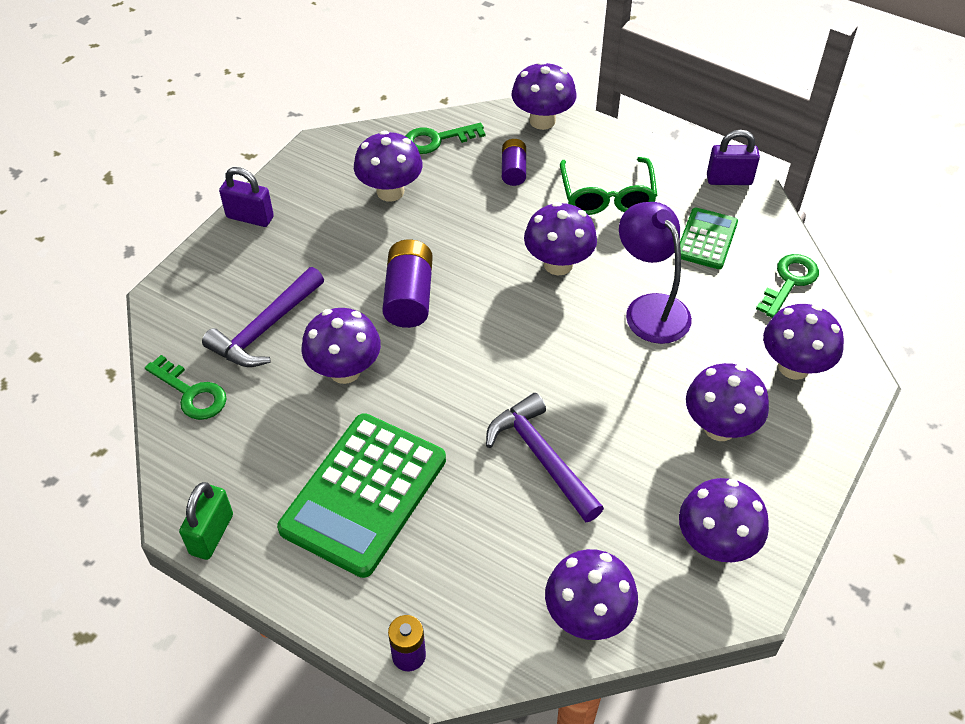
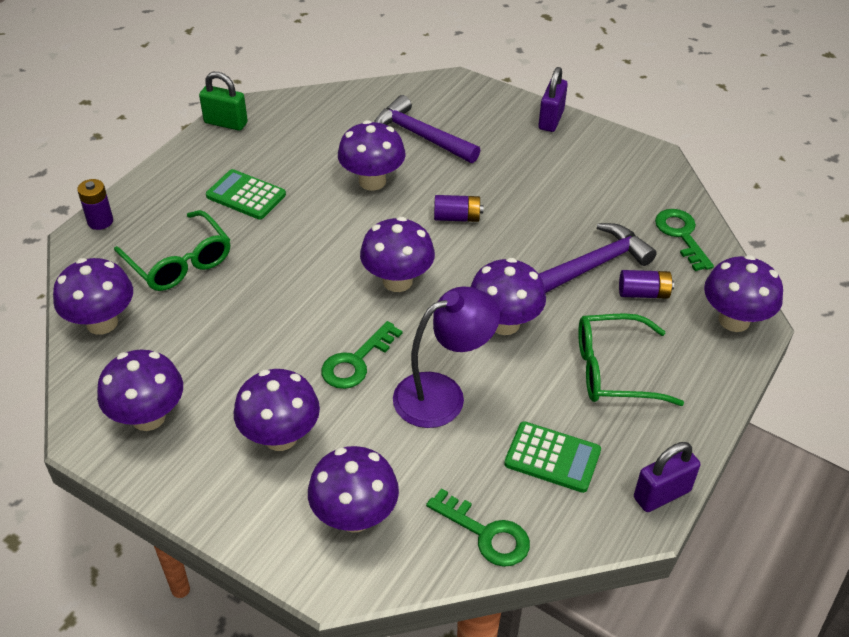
camera: 90 degrees right, 5 degrees down
(191, 393) = (355, 104): green key -> green key (356, 361)
(364, 494) = (246, 195): green calculator -> green calculator, size x0.54
(390, 191) = (596, 203): purple mushroom -> purple mushroom (397, 281)
(409, 297) = (457, 217): purple battery -> purple battery, size x0.60
(483, 550) = (179, 262): none -> green glasses
(541, 457) = (264, 301): purple hammer -> purple hammer (594, 264)
(729, 180) = (662, 494): purple padlock -> purple padlock turned 60 degrees clockwise

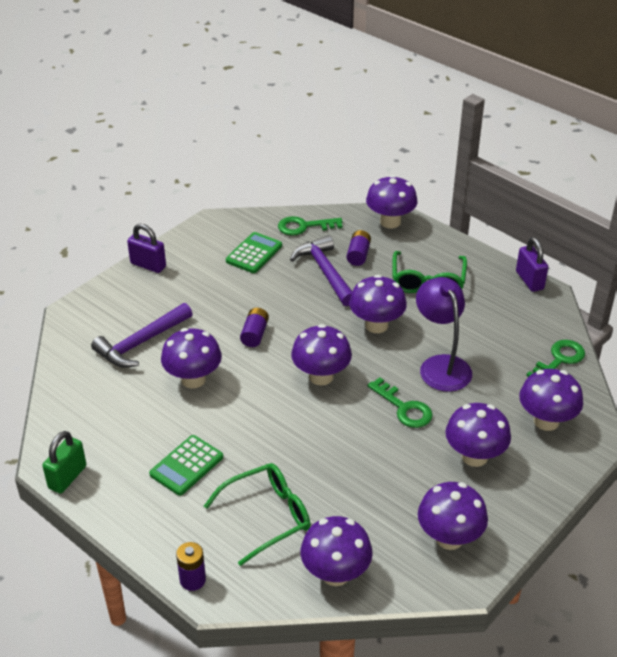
camera: 80 degrees left, 5 degrees down
(552, 457) = (500, 321): green calculator -> green calculator (254, 253)

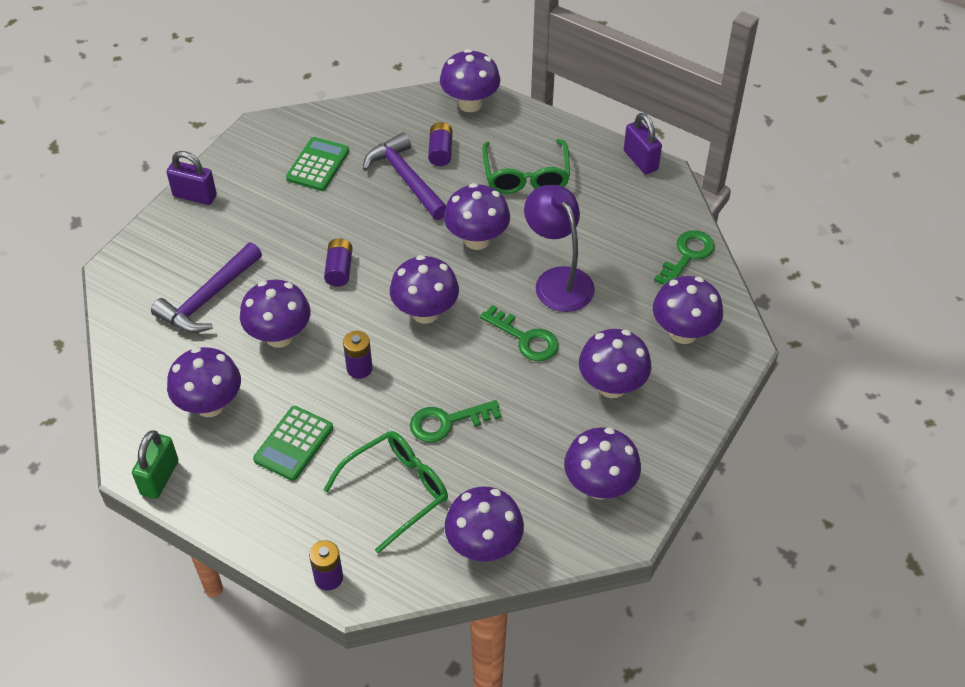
camera: 10 degrees left, 10 degrees up
(123, 425) = (210, 405): none -> purple mushroom
(255, 413) = (359, 368): none -> purple battery
(304, 226) = (370, 122): green key -> green key (447, 422)

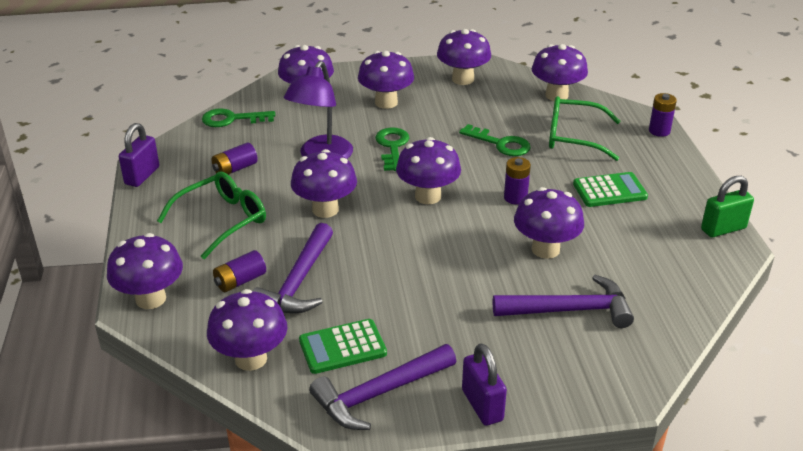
camera: 130 degrees left, 15 degrees down
(210, 405) = (645, 244): purple mushroom -> purple mushroom (251, 358)
(260, 158) = (379, 394): none -> purple hammer
(339, 269) = (445, 259): purple battery -> purple battery (235, 169)

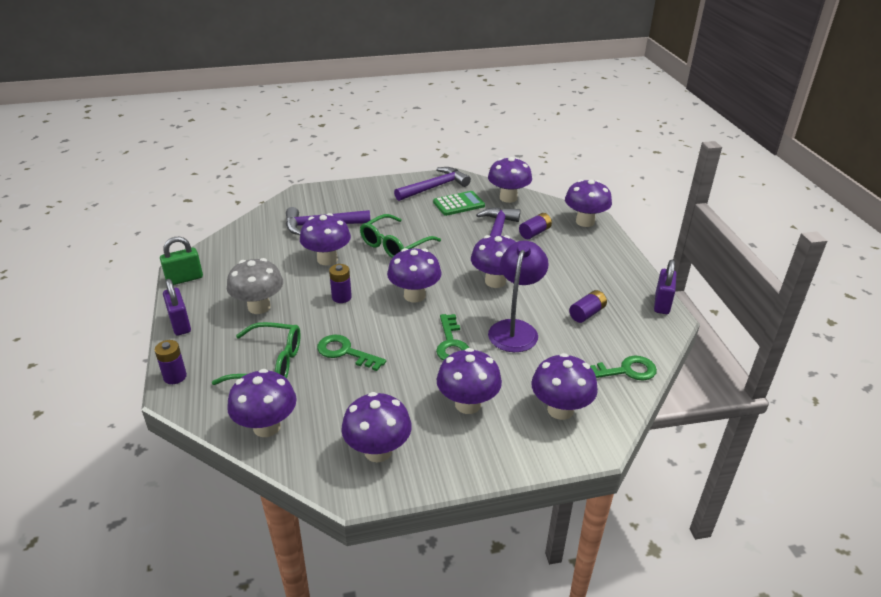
camera: 175 degrees right, 0 degrees up
(222, 220) = (570, 270): green glasses -> green glasses (394, 245)
(482, 405) = (381, 185): purple padlock -> purple padlock (180, 324)
(609, 191) = (259, 307): green calculator -> grey mushroom

